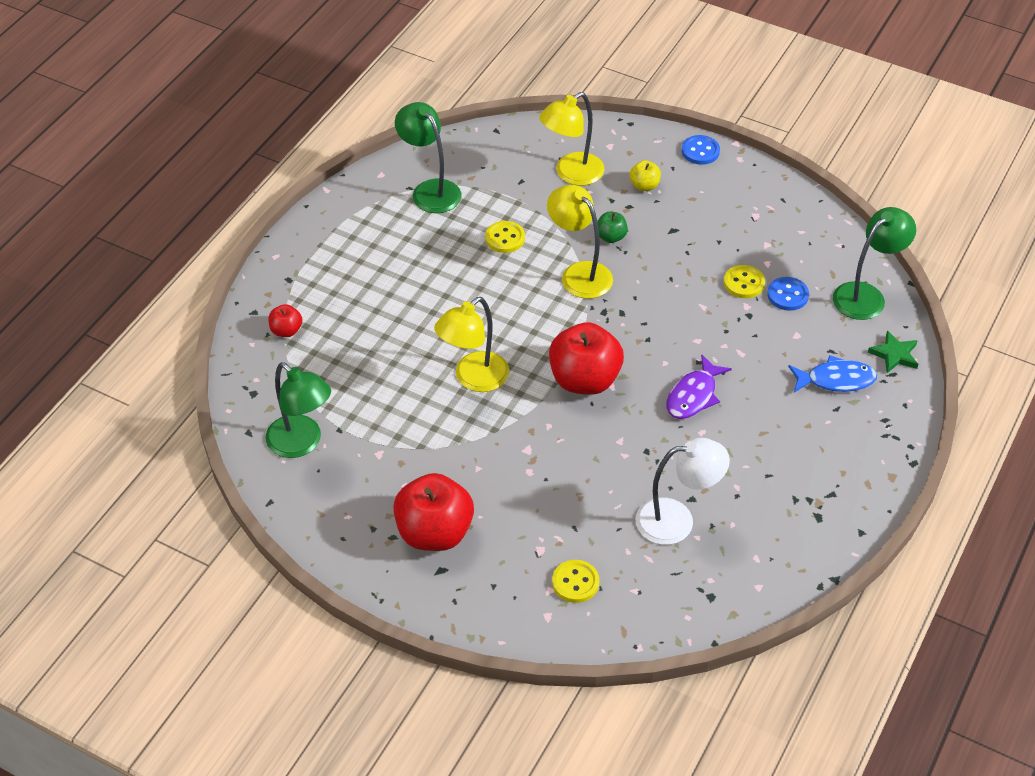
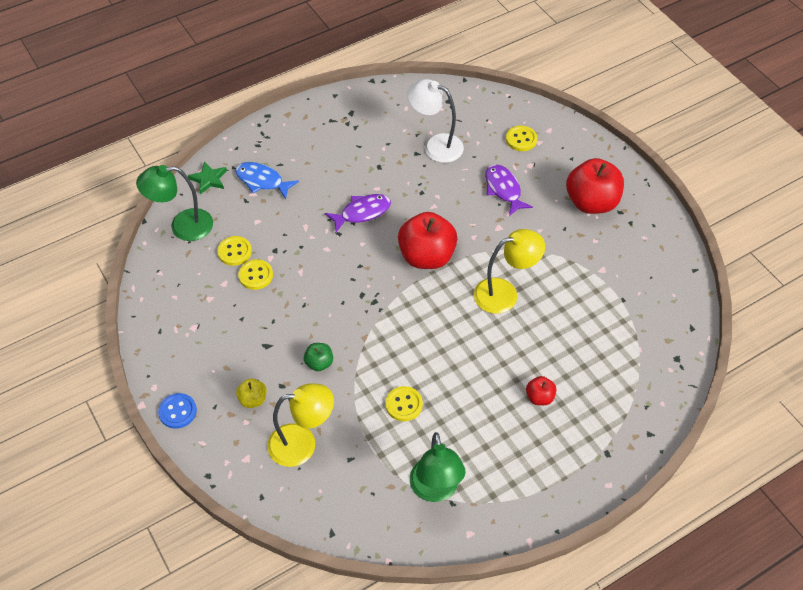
camera: 150 degrees left, 5 degrees up
(286, 330) = (629, 402): red apple -> red apple (539, 397)
(301, 443) = (655, 301): green lamp -> none
(552, 500) = (503, 189): none -> purple fish
(579, 273) = (368, 342): yellow lamp -> none
(787, 295) = (234, 252): blue button -> yellow button

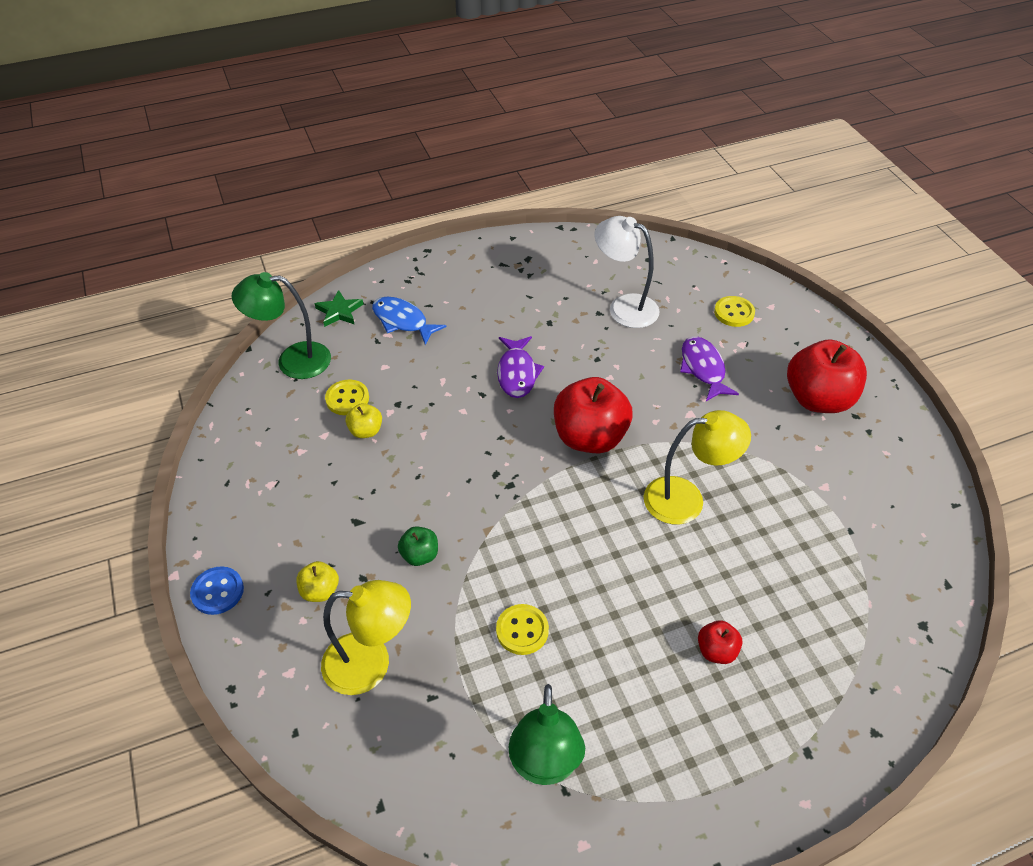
camera: 10 degrees right, 5 degrees down
(256, 275) = (366, 431): yellow button -> yellow apple
(362, 212) = (517, 373): purple fish -> purple fish turned 105 degrees clockwise

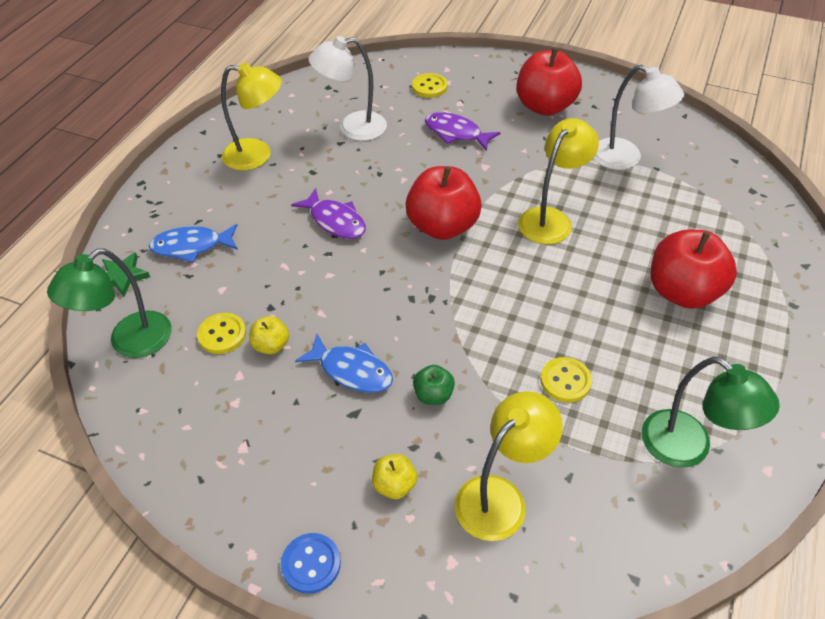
camera: 45 degrees left, 0 degrees up
(391, 491) = (352, 370): none -> blue fish
(526, 282) = (257, 155): none -> yellow lamp
(716, 651) = (682, 292): red apple -> red apple, size x2.13
(831, 500) = (625, 159): none -> white lamp

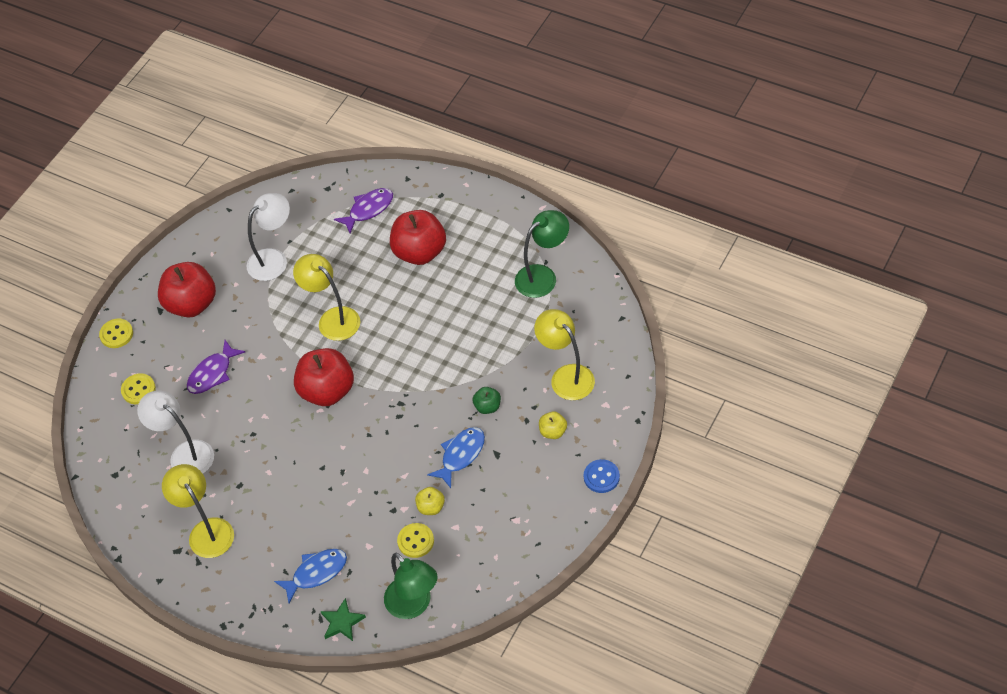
camera: 80 degrees left, 5 degrees up
(191, 246) = (316, 573): blue fish -> blue fish turned 120 degrees counterclockwise
(257, 155) = (206, 530): yellow lamp -> yellow lamp turned 45 degrees counterclockwise
(335, 221) = (306, 466): purple fish -> purple fish (368, 209)
(352, 128) = (185, 453): white lamp -> white lamp turned 135 degrees clockwise
(565, 381) = (486, 331): yellow button -> yellow button (116, 334)

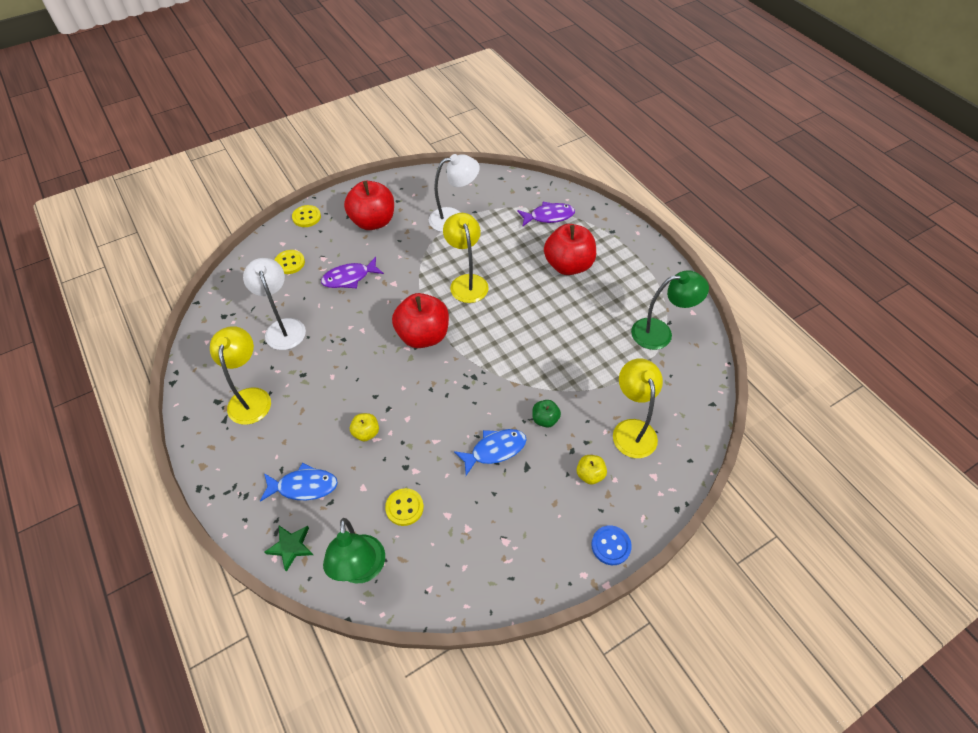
camera: 25 degrees right, 0 degrees up
(431, 507) = (438, 483): yellow apple -> yellow apple (366, 433)

